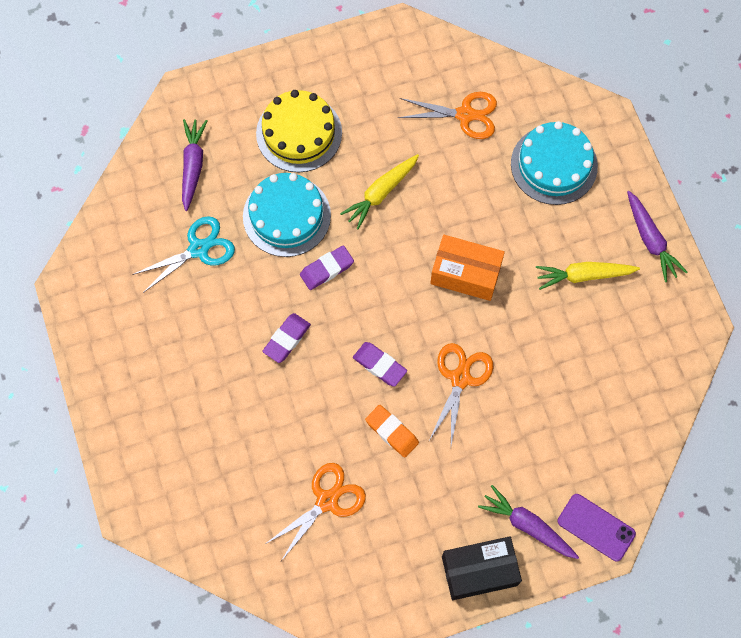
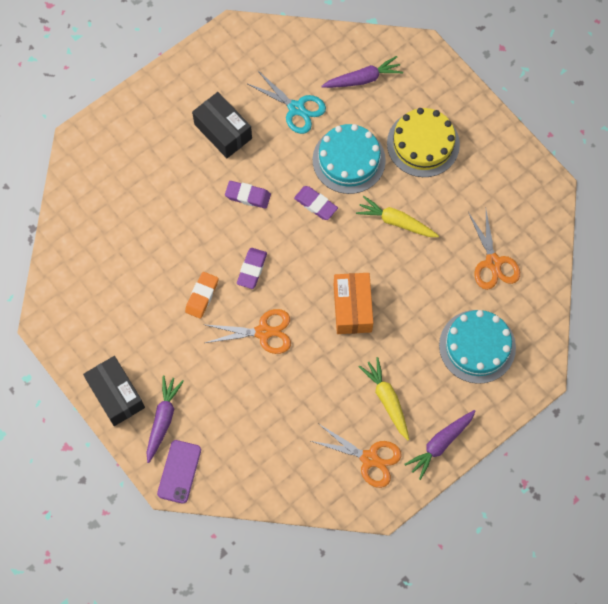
camera: 70 degrees right, 0 degrees up
(193, 339) = (223, 131): none -> black box
(327, 501) = (132, 268): orange scissors -> orange scissors (369, 458)

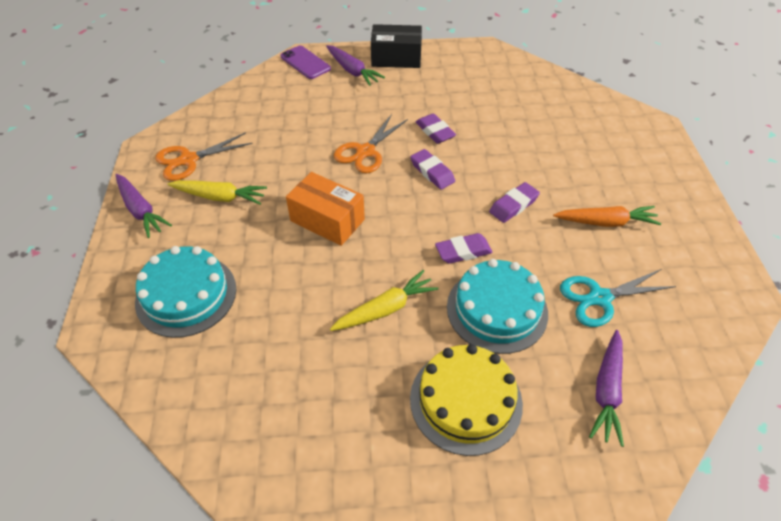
camera: 125 degrees right, 20 degrees down
(202, 296) = (435, 132): orange eraser -> purple eraser
(223, 131) = (606, 222): black box -> orange carrot
(440, 444) = (140, 210): purple carrot -> purple carrot turned 150 degrees clockwise
(493, 262) = (253, 373): orange scissors -> none

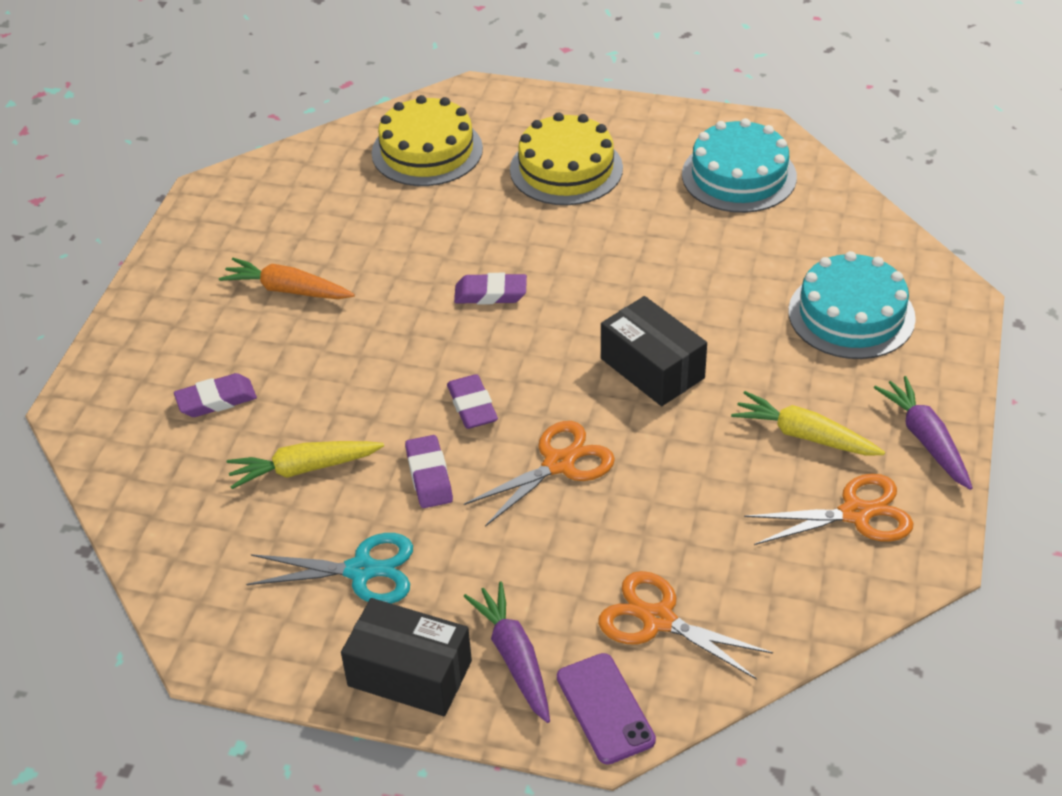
camera: 160 degrees left, 5 degrees down
(289, 95) = (658, 620): none -> orange scissors
(327, 220) = (652, 368): orange box -> black box
(385, 309) = (613, 254): yellow carrot -> yellow carrot (304, 469)
(497, 309) = (488, 230): turquoise cake -> turquoise cake (739, 175)
(513, 205) = (388, 335): purple eraser -> purple eraser (216, 400)
(600, 298) = (367, 218): turquoise scissors -> turquoise scissors (361, 570)
(607, 391) = (427, 151): purple carrot -> yellow cake

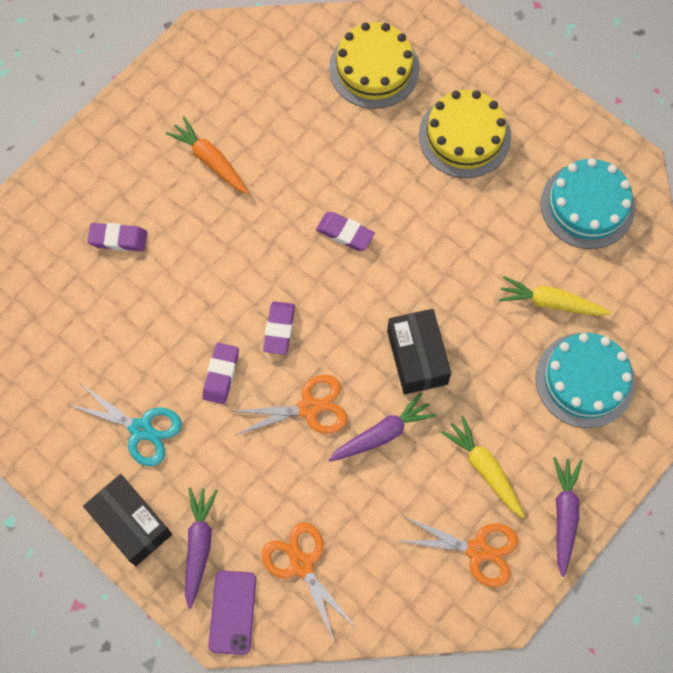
camera: 25 degrees right, 25 degrees up
(304, 469) = (146, 327): yellow carrot -> yellow carrot (551, 302)
(663, 452) = (382, 434): none -> purple carrot

